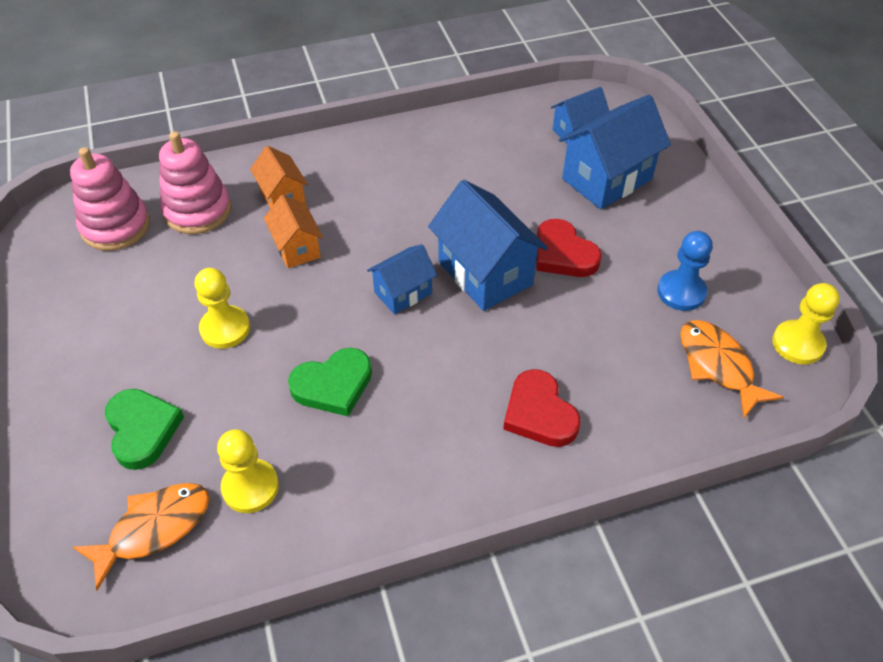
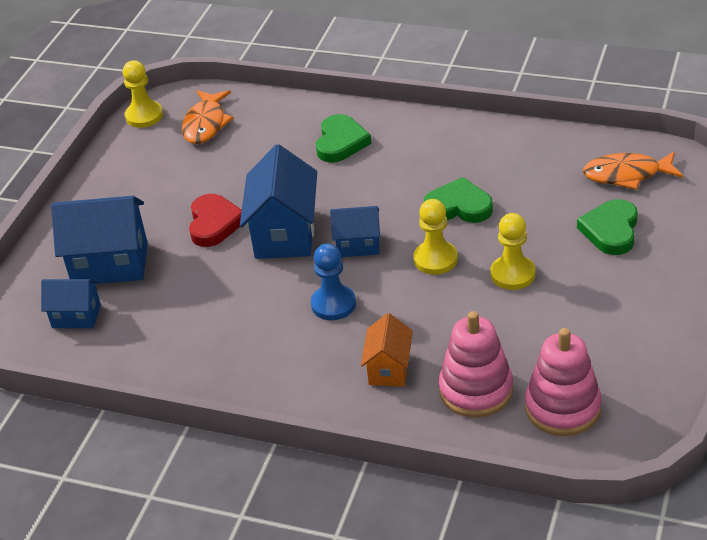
camera: 140 degrees left, 10 degrees down
(250, 487) = (553, 173): yellow pawn -> yellow pawn (435, 259)
(297, 248) = (411, 315): orange house -> none
(539, 413) = (341, 142): red heart -> green heart
(681, 292) = (170, 168): blue pawn -> blue pawn (333, 304)

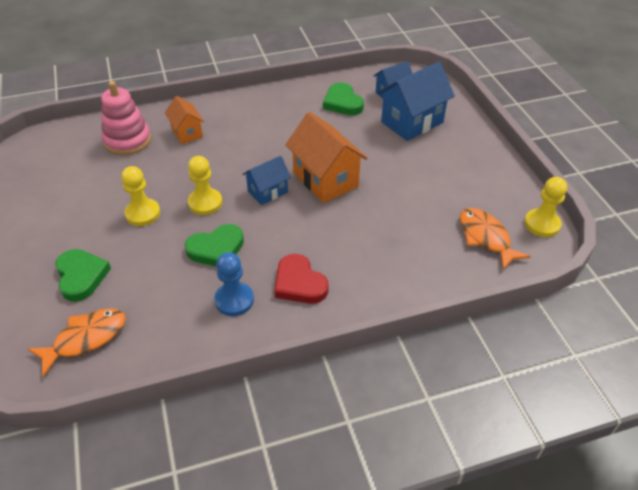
camera: 140 degrees right, 5 degrees up
(214, 223) = (380, 168): red heart -> red heart (299, 283)
(285, 234) = (325, 180): blue house -> orange house
(333, 304) = (250, 152): blue pawn -> blue pawn (234, 300)
(341, 142) = (360, 267): green heart -> green heart (342, 103)
(562, 408) = (70, 150): pink stacking toy -> none

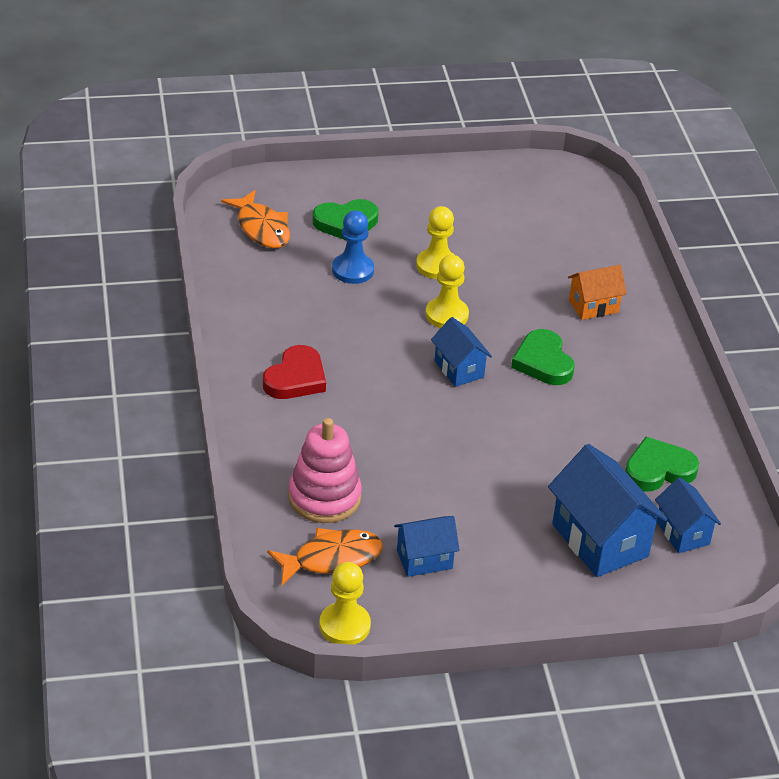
camera: 95 degrees right, 5 degrees down
(127, 141) = (581, 255): pink stacking toy -> pink stacking toy (324, 497)
(216, 249) = (365, 319): green heart -> green heart (543, 362)
(234, 300) = (284, 327): blue pawn -> blue pawn (353, 270)
(299, 283) = (296, 378): red heart -> red heart turned 150 degrees clockwise
(325, 180) = (474, 424): orange house -> none
(464, 193) = (424, 559): none -> blue house

